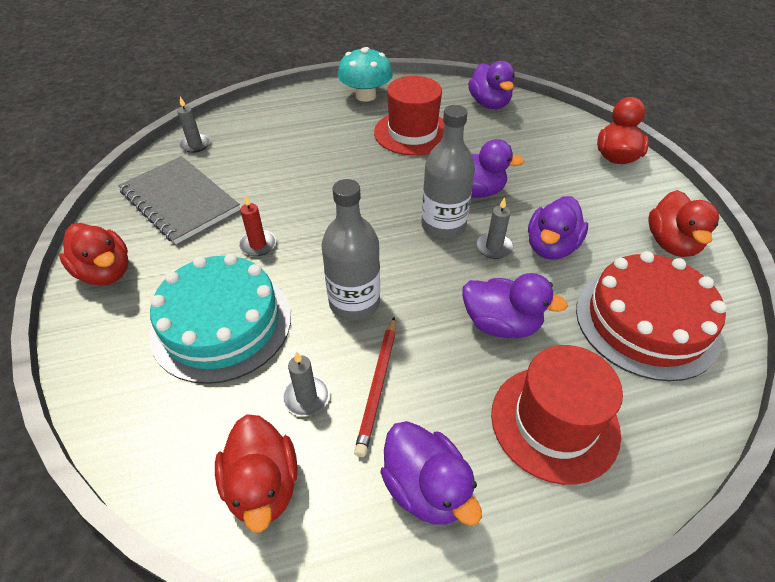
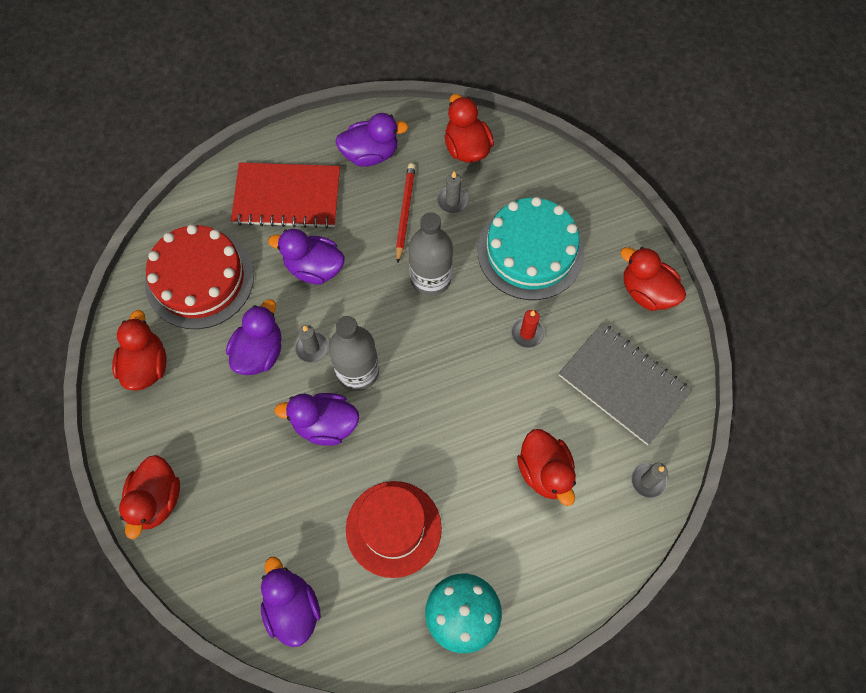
camera: 175 degrees right, 20 degrees up
(279, 154) = (545, 472): none -> red duck
(426, 488) = (370, 154): purple duck -> purple duck turned 120 degrees clockwise
(554, 422) = (287, 197): red hat -> red notebook

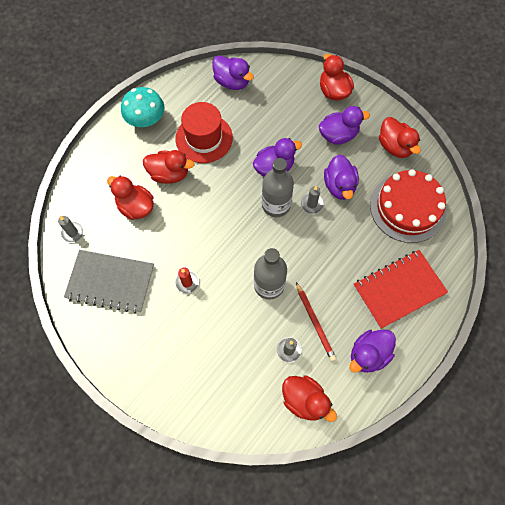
camera: 150 degrees right, 0 degrees up
(314, 268) = (346, 252): purple duck -> purple duck (338, 135)
(530, 251) = (214, 341): turquoise cake -> none
(647, 292) = (120, 355): red duck -> red duck (169, 174)

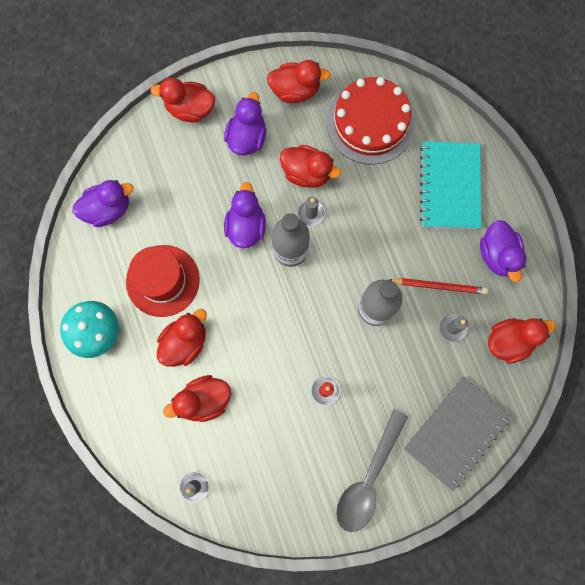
camera: 60 degrees left, 10 degrees up
(110, 282) = (278, 472): grey notebook -> grey notebook (456, 432)
(138, 347) = (368, 478): none -> grey spoon
(339, 186) = (307, 173): purple duck -> red duck
(399, 289) = (450, 186): red notebook -> turquoise notebook

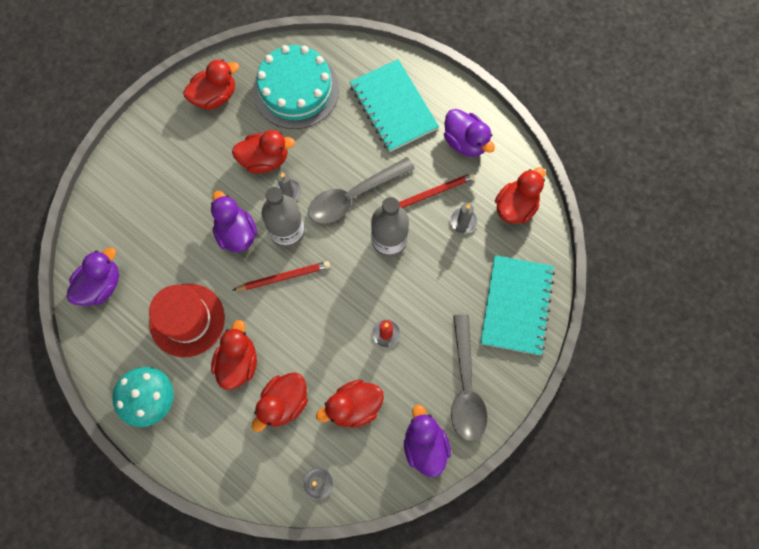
camera: 30 degrees left, 5 degrees down
(190, 109) = (129, 159): red duck -> red duck (354, 406)
(247, 138) = (194, 157): purple duck -> purple duck (425, 445)
(264, 289) = (283, 277): none -> red pencil
(367, 250) = (354, 196): none -> grey spoon
(370, 122) = (296, 90): red cake -> turquoise cake
(456, 432) = (516, 305): grey notebook -> turquoise notebook

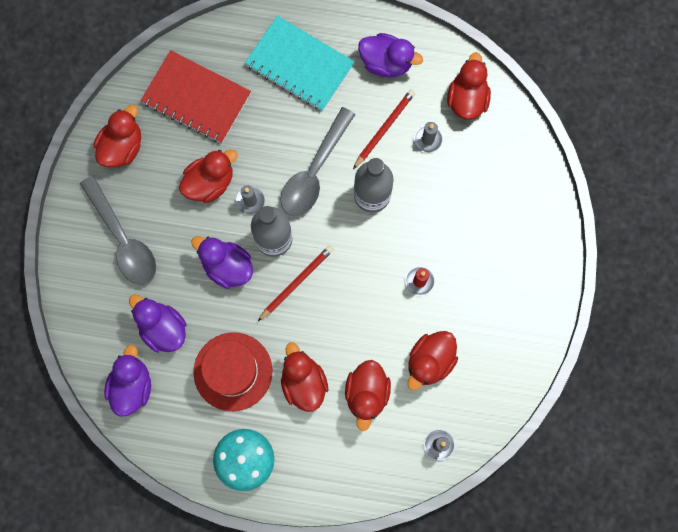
camera: 30 degrees left, 5 degrees up
(296, 90) = (196, 98): turquoise cake -> red notebook
(425, 445) = (510, 359): purple duck -> purple duck (163, 328)
(465, 386) = (516, 287): grey spoon -> grey spoon (123, 239)
(516, 305) = (519, 191): turquoise notebook -> none

